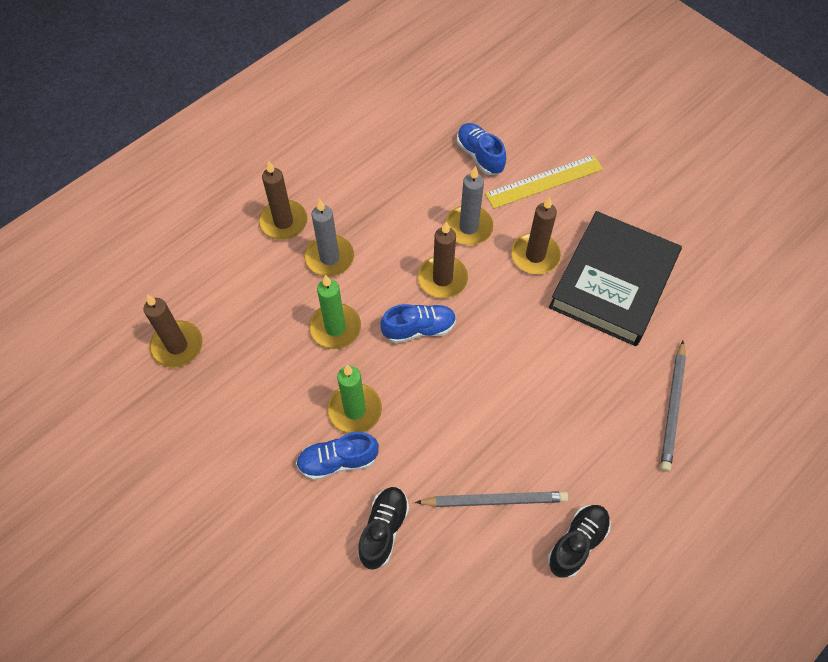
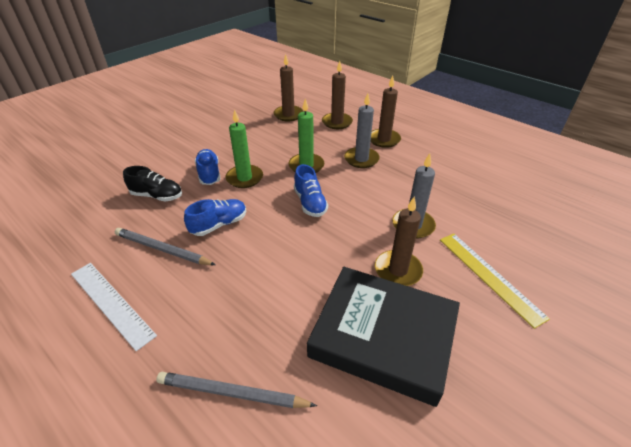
camera: 85 degrees right, 20 degrees down
(442, 279) = (357, 213): brown candle -> brown candle (337, 122)
(480, 156) = (494, 229): blue shoe -> blue shoe (219, 224)
(494, 500) = (163, 249): grey pencil -> grey pencil turned 120 degrees clockwise
(577, 543) = (111, 303): black shoe -> white ruler

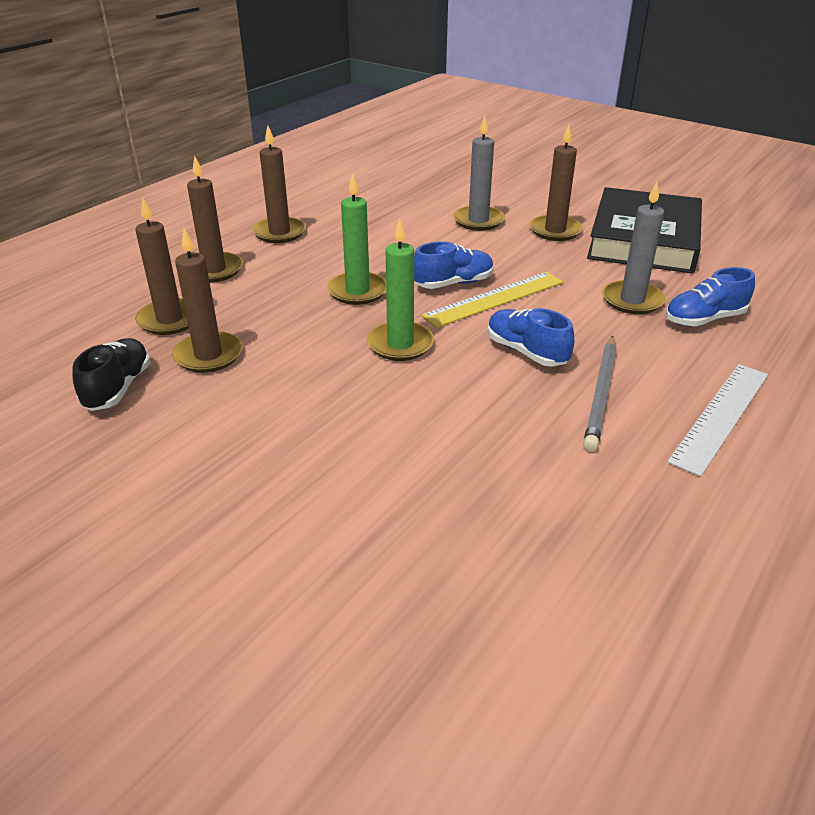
camera: 95 degrees left, 5 degrees down
(157, 196) = (472, 433): black shoe -> black shoe (118, 388)
(209, 174) = (392, 384): blue shoe -> blue shoe (704, 319)
(232, 393) = (759, 307): grey pencil -> none
(254, 125) = (208, 355): none -> brown candle
(361, 159) = (336, 249): grey candle -> grey candle (632, 300)
(489, 276) = (541, 192): yellow ruler -> yellow ruler (494, 299)

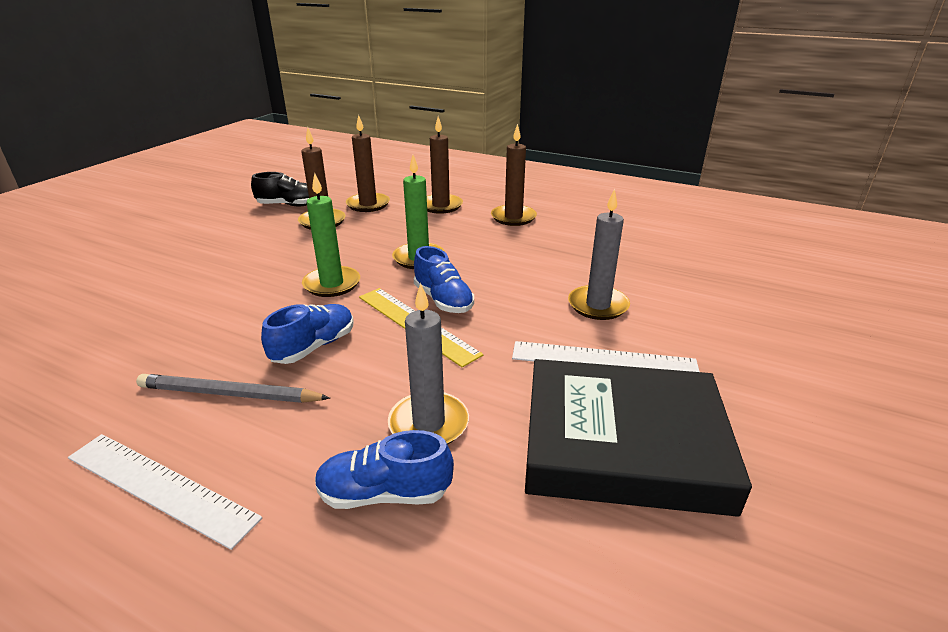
camera: 80 degrees right, 5 degrees down
(555, 231) = (603, 360): brown candle -> white ruler
(704, 319) = (384, 493): blue shoe -> blue shoe turned 60 degrees counterclockwise

